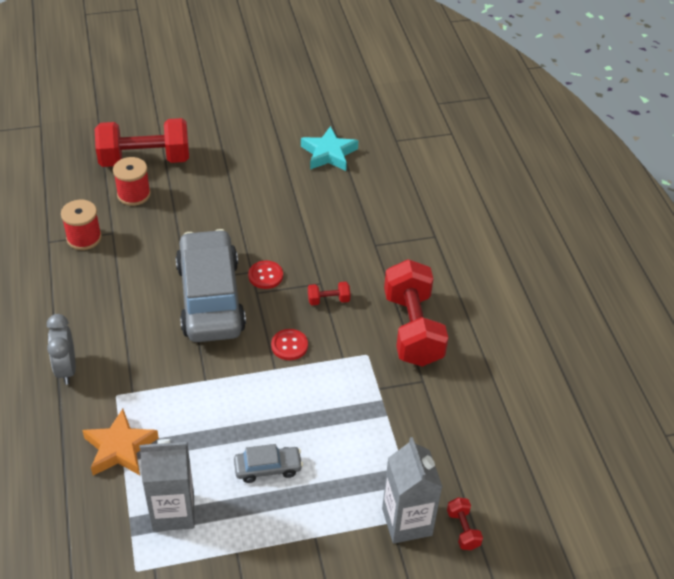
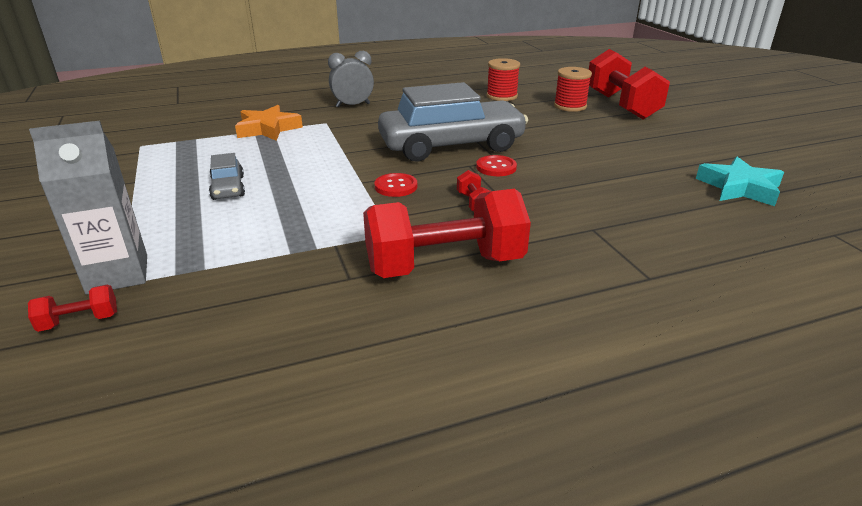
camera: 85 degrees right, 15 degrees down
(173, 512) = (193, 153): grey carton -> none

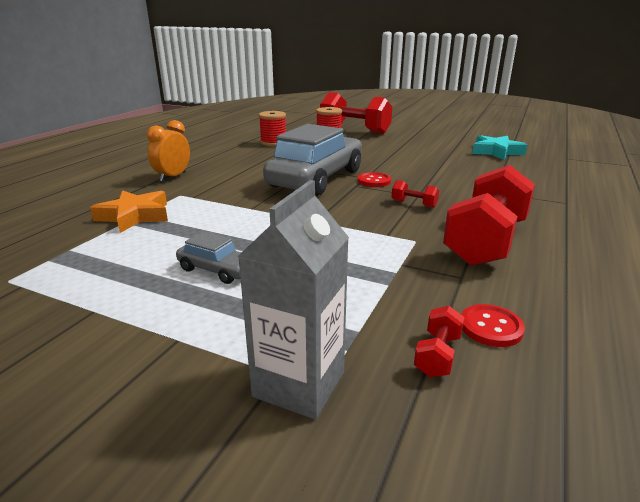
camera: 45 degrees left, 5 degrees down
(79, 321) = (371, 441): red dumbbell -> red dumbbell (437, 355)
(353, 105) = (173, 177): grey clock -> orange clock
(396, 186) = (345, 214): red button -> red button (491, 327)

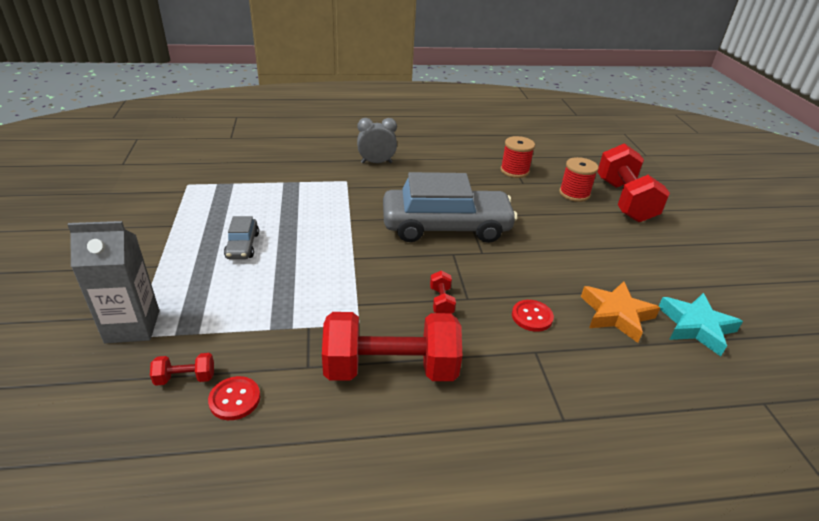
camera: 55 degrees right, 10 degrees up
(135, 216) = (295, 181): orange star -> orange star (616, 314)
(173, 177) = (376, 162): orange clock -> grey clock
(374, 181) = (476, 261): red button -> red button (532, 317)

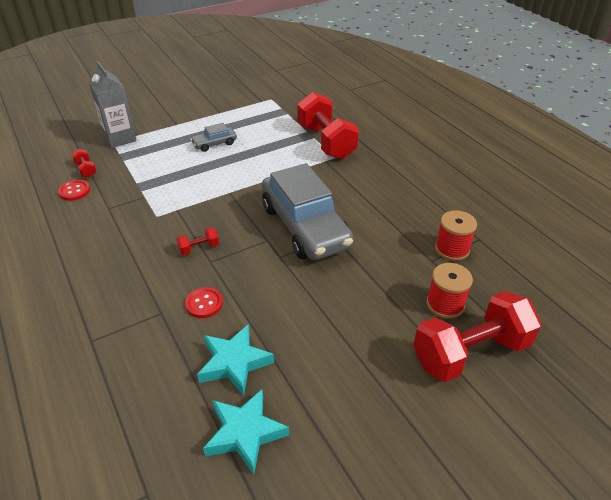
camera: 70 degrees right, 5 degrees up
(376, 162) = (379, 162): grey clock -> none
(390, 369) = (117, 242): red dumbbell -> red dumbbell (326, 142)
(616, 314) = (234, 363): orange star -> turquoise star

